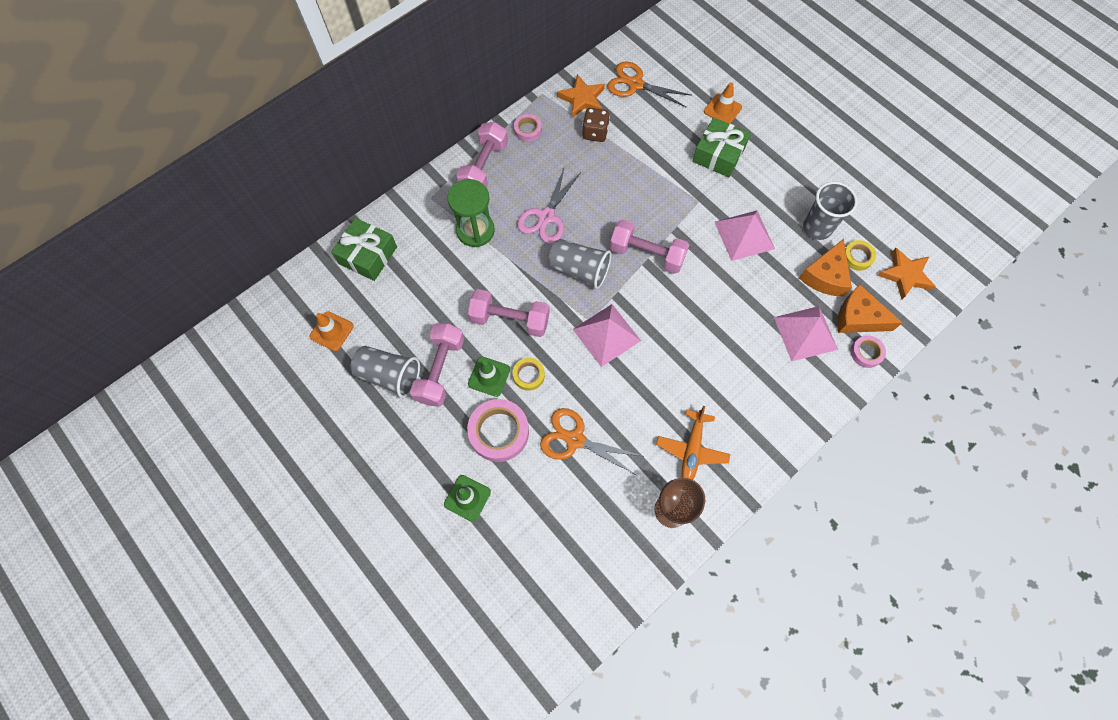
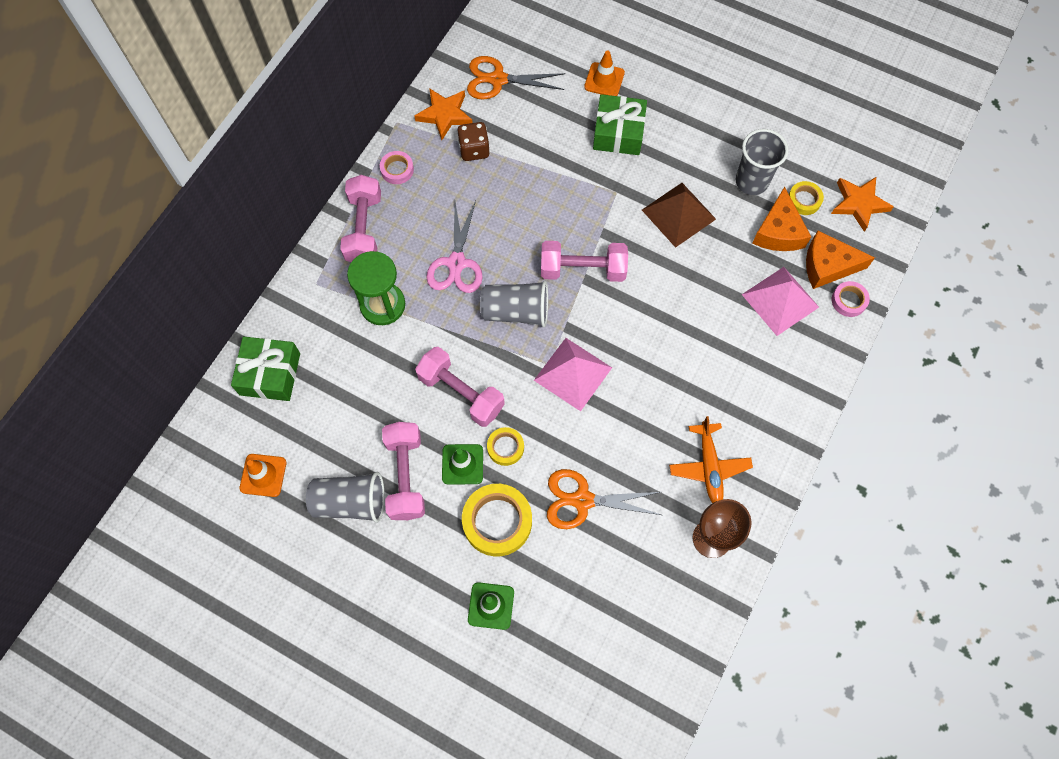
camera: 20 degrees left, 0 degrees up
(499, 432) = (497, 521): pink tape -> yellow tape
(510, 320) = (461, 393): pink dumbbell -> pink dumbbell turned 45 degrees clockwise
(744, 235) = (678, 214): pink pyramid -> brown pyramid

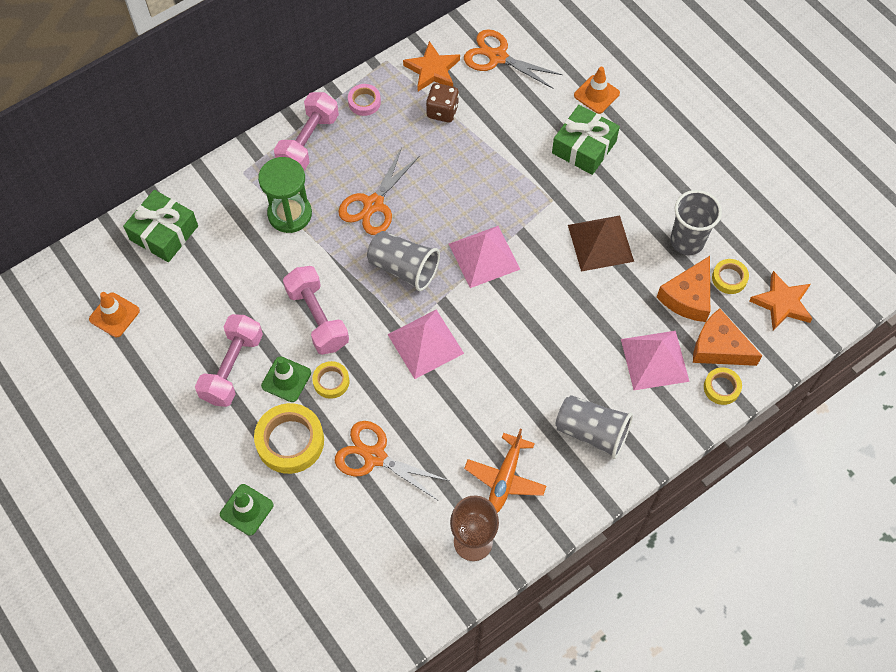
camera: 25 degrees right, 5 degrees down
(350, 502) = (174, 369): grey cup -> grey cup (592, 432)
(456, 263) = (373, 204): pink scissors -> orange scissors
(582, 269) = (484, 256): pink dumbbell -> pink pyramid
(848, 301) = (721, 388): pink tape -> yellow tape

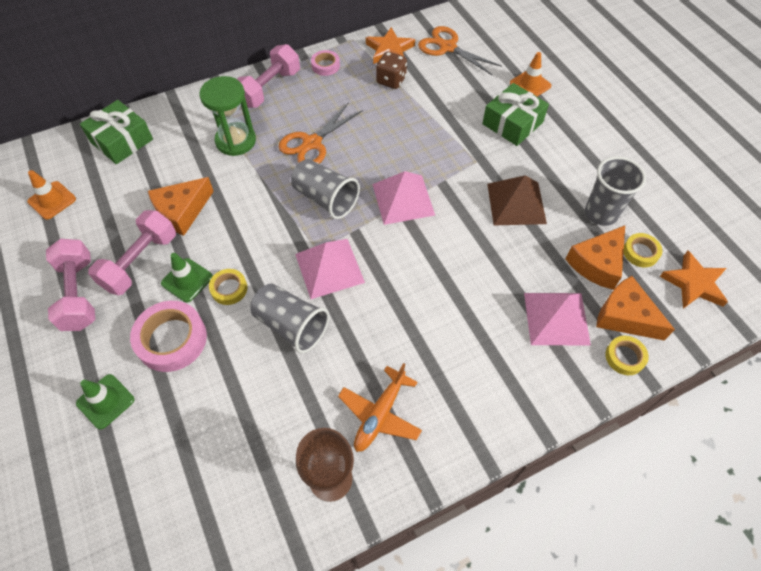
camera: 10 degrees right, 5 degrees down
(257, 306) = (182, 211): none -> orange cheese
(290, 441) = (172, 339): yellow tape -> pink tape
(317, 318) = (233, 230): pink dumbbell -> pink dumbbell (79, 294)
(374, 456) = (251, 369): orange scissors -> none
(592, 432) = (481, 381): grey cup -> grey cup (291, 325)

